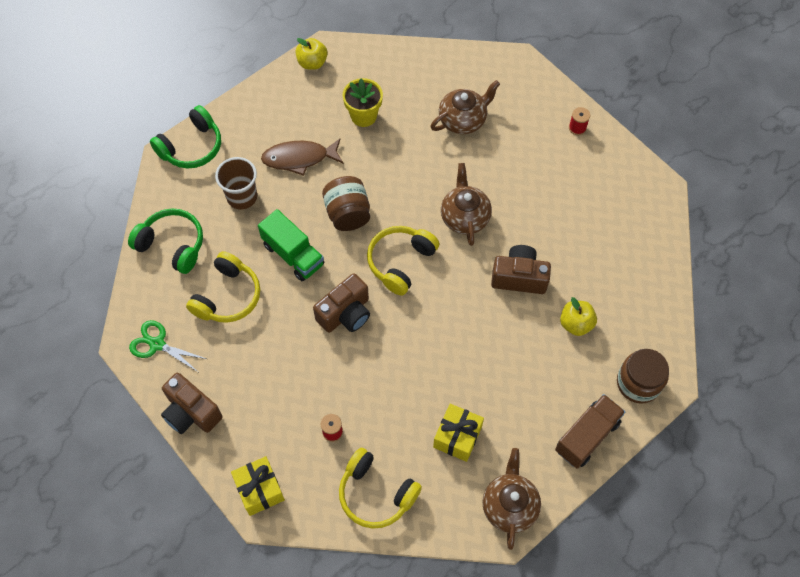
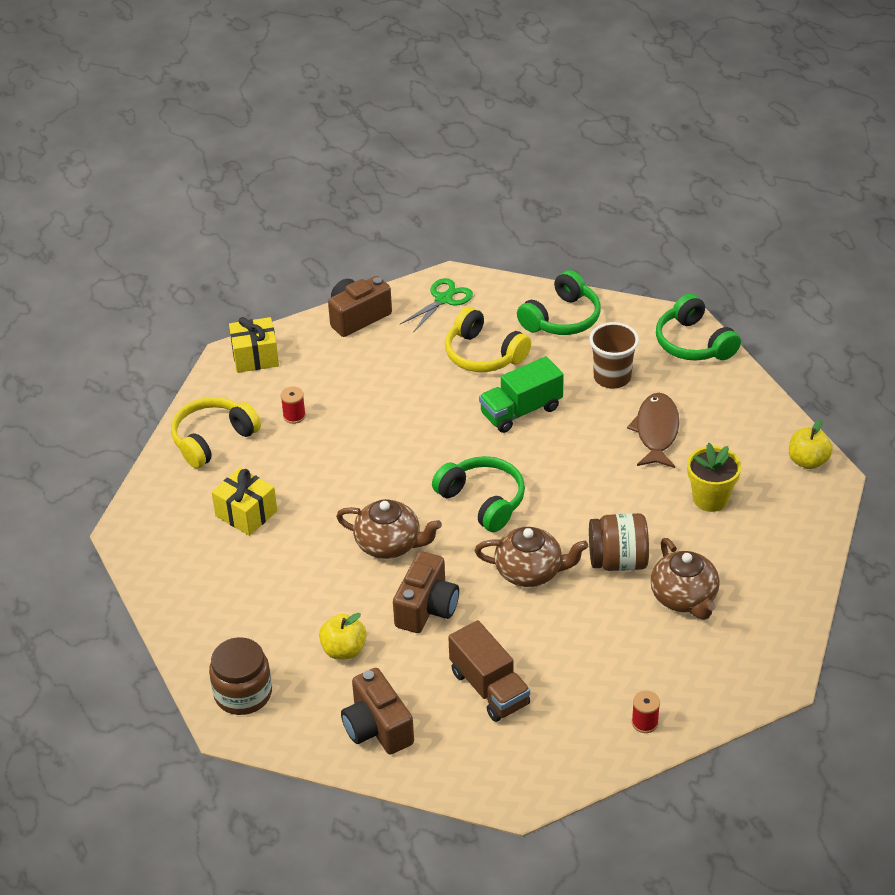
camera: 105 degrees right, 20 degrees down
(346, 313) = (430, 444): brown camera -> brown camera (377, 728)
(348, 214) = (564, 464): brown jar -> brown jar (618, 561)
(400, 262) = (483, 501): yellow headphones -> green headphones
(509, 505) = (151, 542): brown teapot -> brown teapot (389, 544)
(587, 436) = (198, 627): brown truck -> brown truck (489, 688)

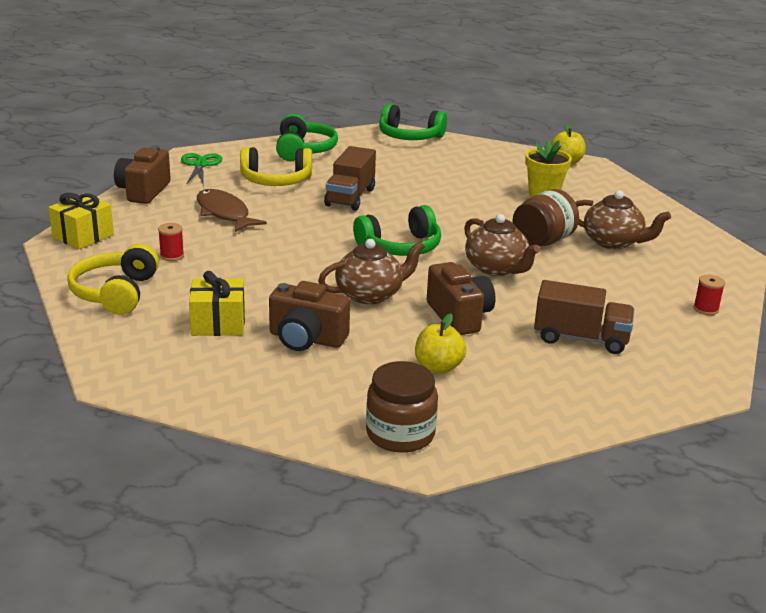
camera: 45 degrees left, 15 degrees down
(377, 728) = (544, 400): brown camera -> brown camera (306, 339)
(483, 501) = (400, 247): green headphones -> green headphones turned 150 degrees clockwise
(521, 411) = (350, 197): green truck -> brown truck
(530, 571) = (496, 268): brown teapot -> brown teapot turned 90 degrees clockwise
(612, 377) = (385, 165): brown cup -> none
(656, 431) = (456, 178): brown fish -> brown fish (224, 213)

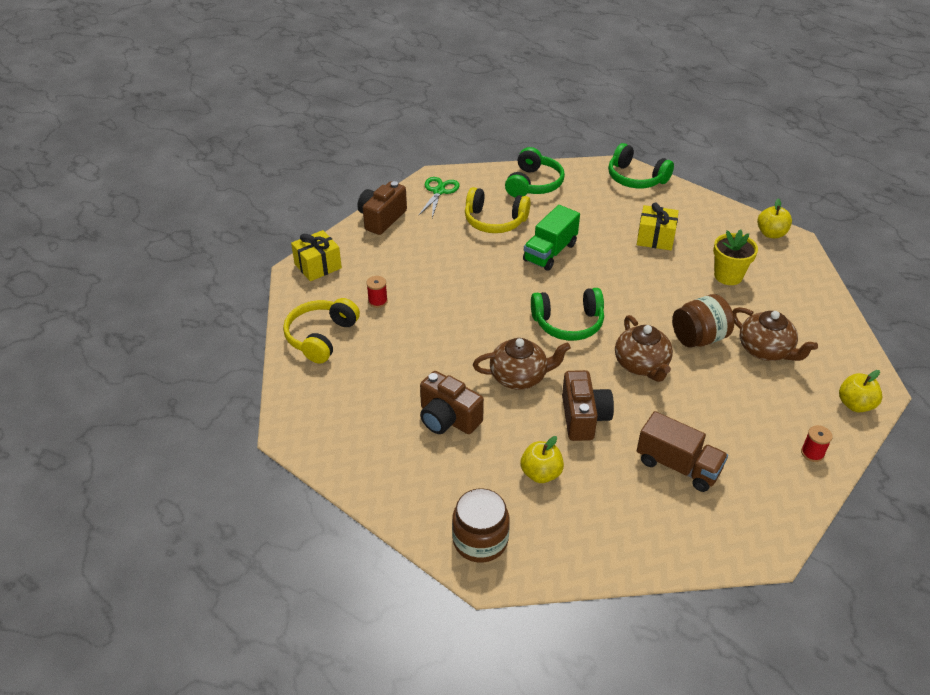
camera: 20 degrees right, 15 degrees up
(218, 323) = (386, 387): yellow gift -> yellow gift (655, 238)
(224, 213) = (437, 256): brown fish -> none
(350, 197) = (550, 252): brown truck -> green truck
(722, 269) = (855, 404): none -> yellow apple

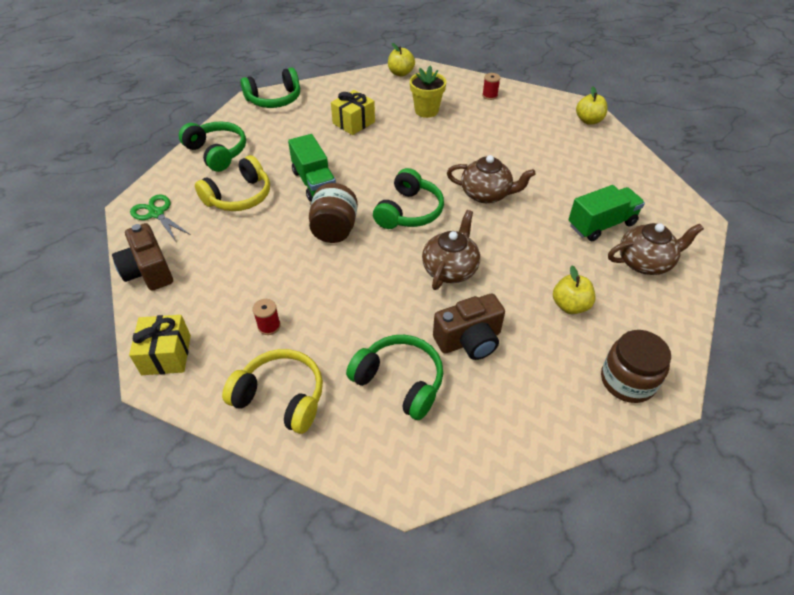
camera: 60 degrees left, 5 degrees up
(321, 337) = (281, 397): yellow headphones -> yellow headphones turned 150 degrees clockwise
(377, 393) = (399, 381): none -> green headphones
(583, 417) = (522, 252): brown camera -> none
(678, 466) = (601, 225): brown truck -> green truck
(699, 338) = (479, 154): brown jar -> brown jar (334, 230)
(765, 350) = (514, 131): brown teapot -> brown teapot (645, 262)
(812, 453) = (621, 158): red spool -> red spool (489, 95)

